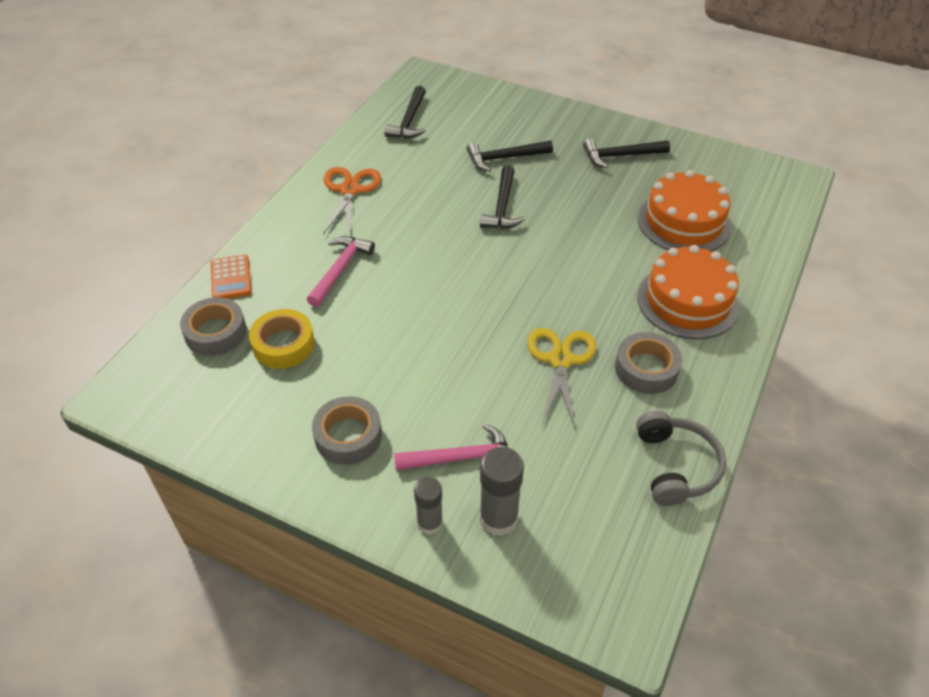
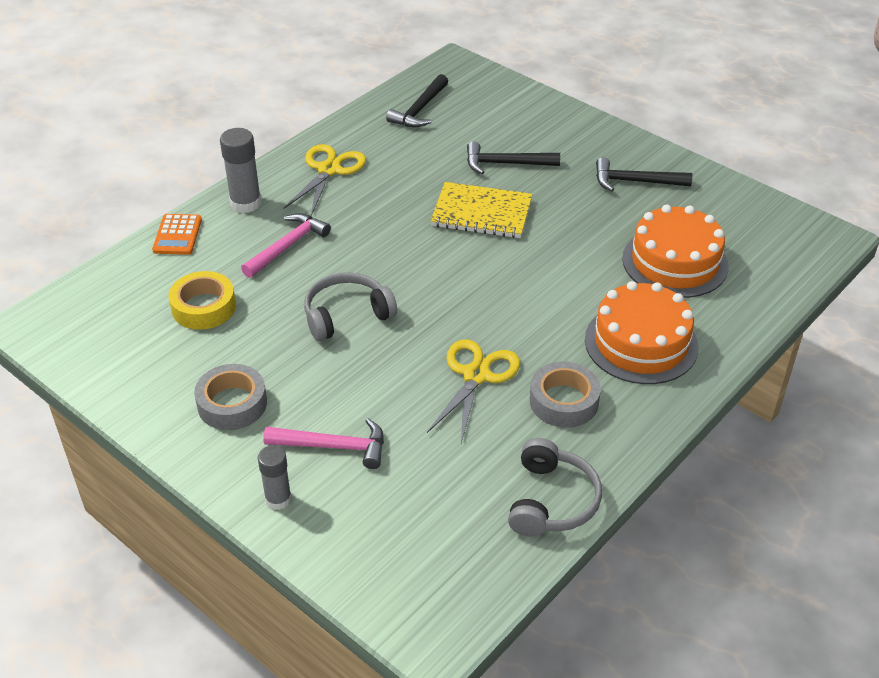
camera: 15 degrees right, 5 degrees down
(216, 332) = (143, 283): grey tape -> none
(349, 190) = (329, 170): orange scissors -> yellow scissors
(421, 326) = (347, 315): none -> grey headphones
(498, 518) = (347, 510): grey glue stick -> grey glue stick (246, 203)
(502, 207) = (481, 213): black hammer -> yellow notebook

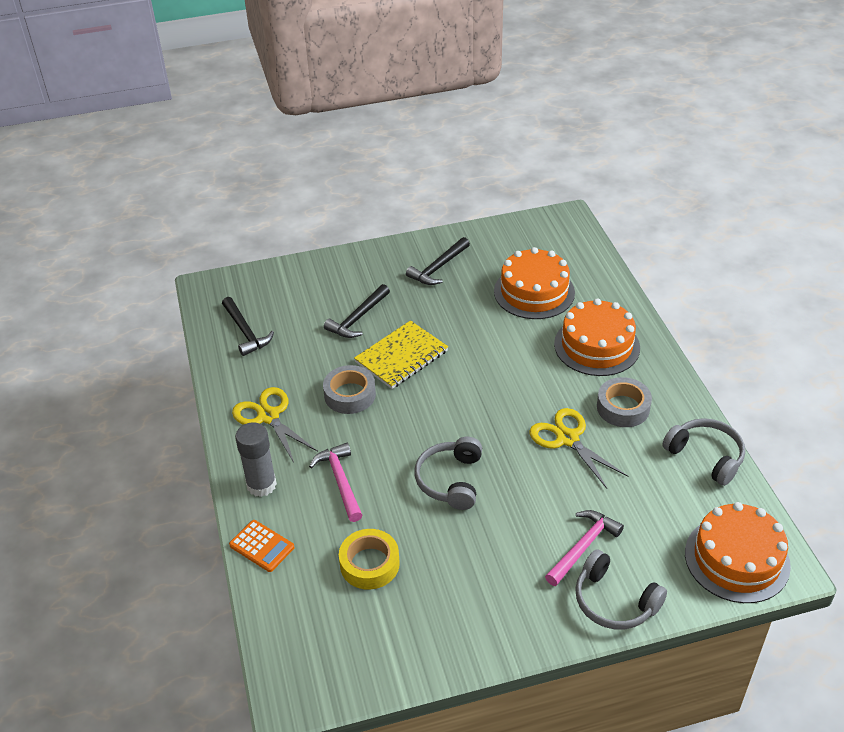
camera: 55 degrees left, 0 degrees up
(232, 404) = (496, 589): grey tape -> grey tape (350, 395)
(278, 499) = (614, 601): grey glue stick -> grey headphones
(413, 585) = (737, 559): none -> orange cake

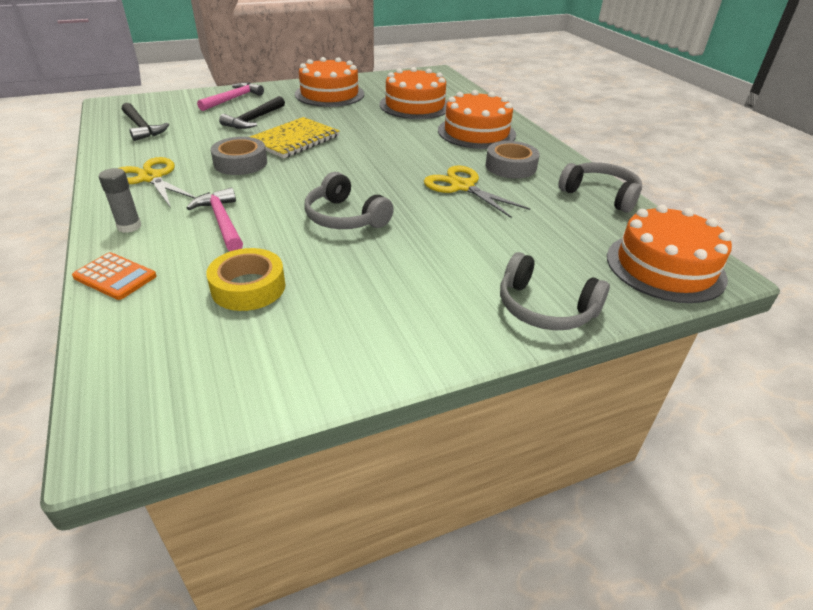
camera: 10 degrees left, 5 degrees down
(261, 485) = (129, 226): grey glue stick -> grey glue stick, size x0.66
(438, 268) = (329, 94): black hammer -> orange cake
(451, 480) = (345, 217): grey headphones -> grey headphones turned 45 degrees counterclockwise
(583, 547) = (497, 263): pink hammer -> pink hammer (233, 99)

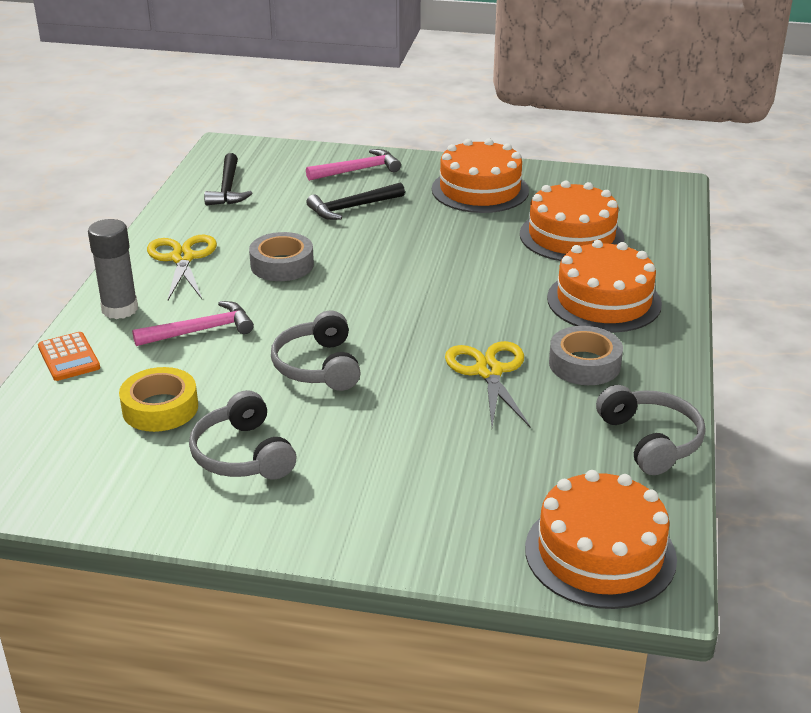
camera: 35 degrees right, 5 degrees down
(129, 226) = (120, 309): grey glue stick -> grey glue stick, size x1.51
(222, 221) = (200, 330): pink hammer -> pink hammer turned 60 degrees clockwise
(294, 140) = (367, 249): yellow notebook -> none
(545, 308) = (402, 538): grey headphones -> grey headphones (243, 454)

